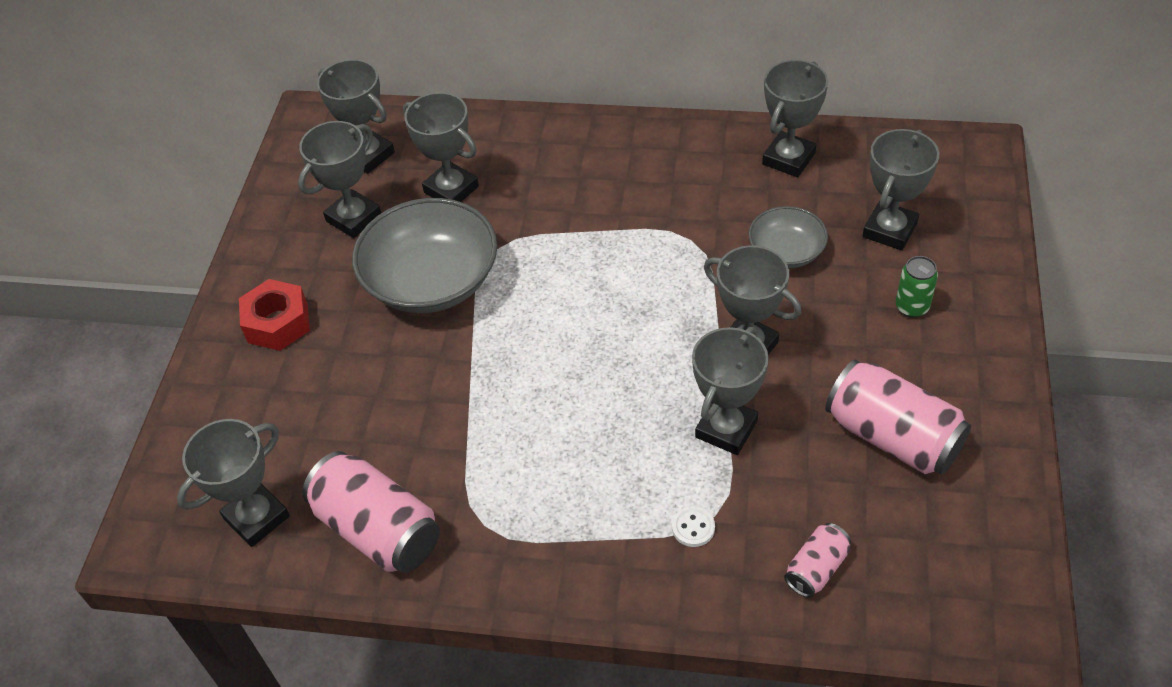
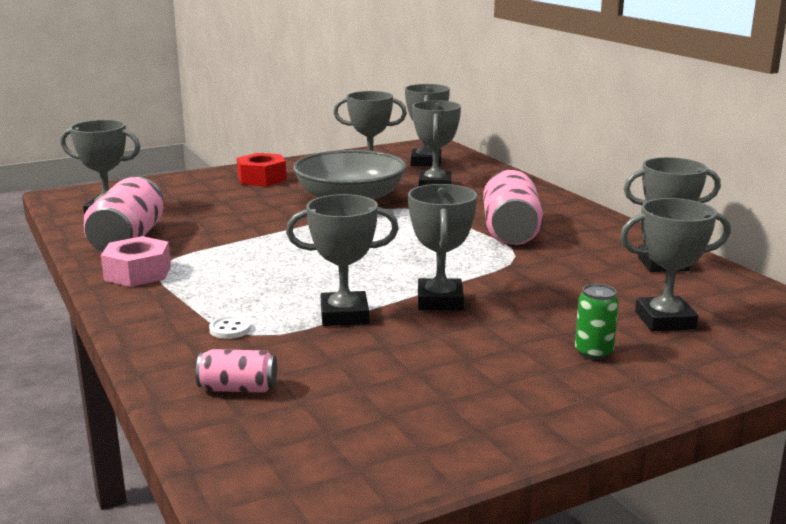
camera: 50 degrees right, 30 degrees down
(489, 553) = (137, 273): none -> pink nut
(786, 251) = (563, 288): grey bowl -> none
(892, 437) = (428, 384): pink can -> pink can (510, 231)

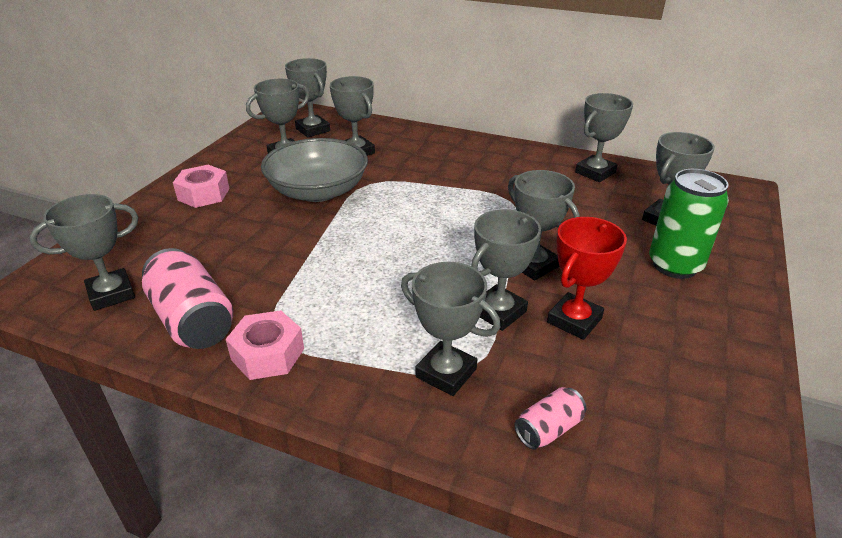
camera: 40 degrees left, 15 degrees up
(230, 329) = (446, 373): white button -> grey trophy
(262, 178) = (204, 194): red nut -> pink nut
(399, 345) = (574, 320): none -> red trophy
(510, 231) = (474, 179): pink can -> none
(593, 353) = (674, 265): green can -> green can, size x1.92

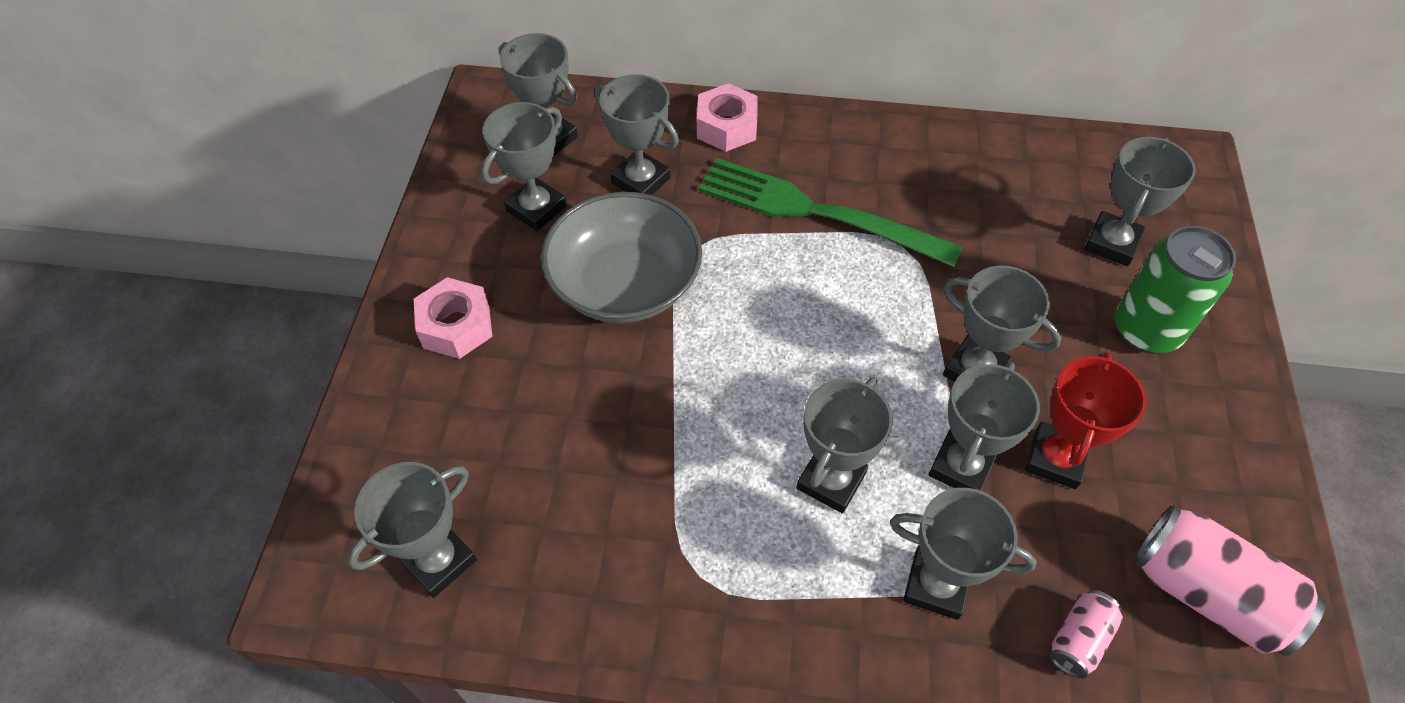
camera: 15 degrees left, 20 degrees up
(193, 320) = (579, 579): pink can -> pink can (1207, 593)
(267, 354) = (707, 612): pink nut -> pink nut (726, 127)
(460, 178) = (816, 212): none -> green fork
(595, 172) = (997, 160): grey trophy -> grey trophy (831, 481)

